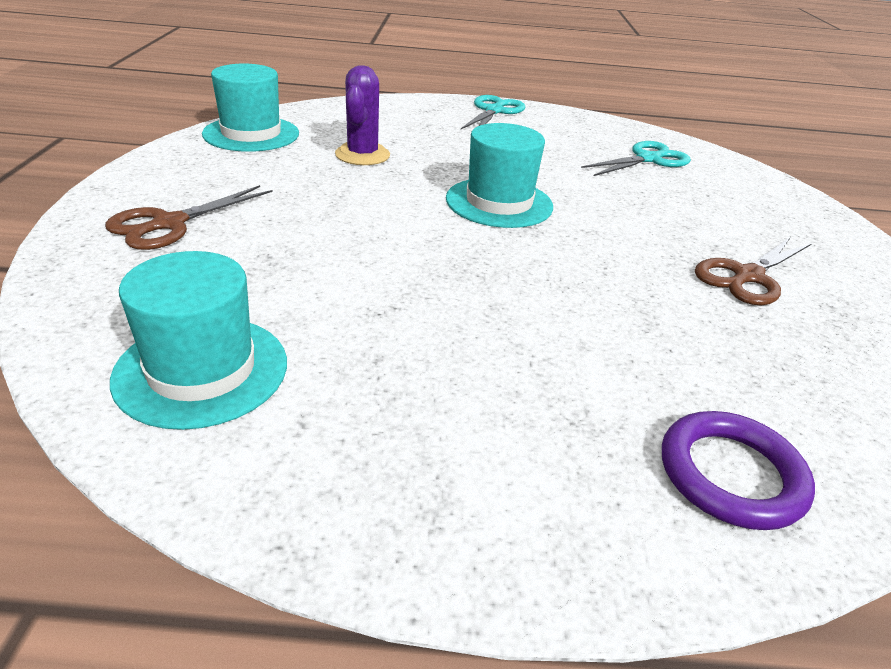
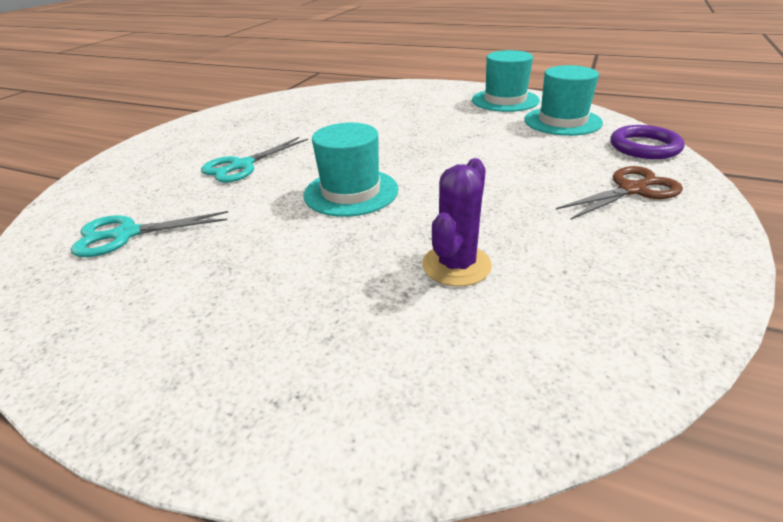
camera: 155 degrees left, 0 degrees up
(251, 134) = (619, 328): turquoise hat -> turquoise hat (505, 100)
(494, 111) = (170, 379): turquoise scissors -> turquoise scissors (242, 165)
(731, 475) = (372, 93): purple ring -> purple ring (644, 147)
(747, 276) = (251, 137): brown scissors -> none

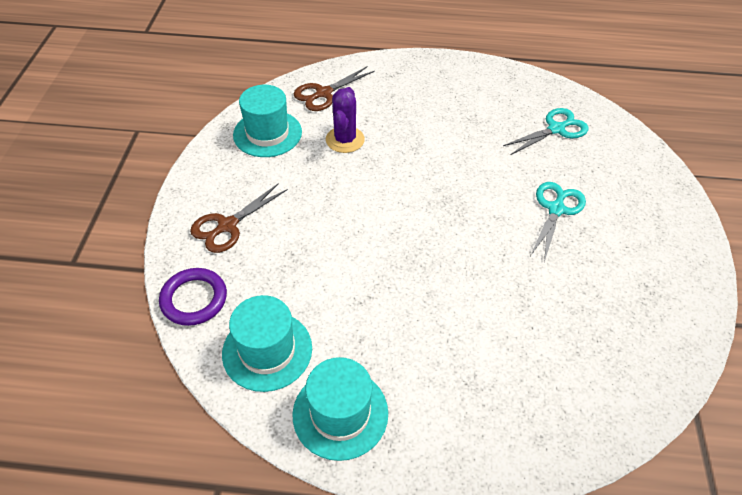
camera: 160 degrees right, 15 degrees up
(351, 192) = (439, 190): turquoise hat -> turquoise hat (267, 133)
(480, 372) = (324, 93): none -> brown scissors

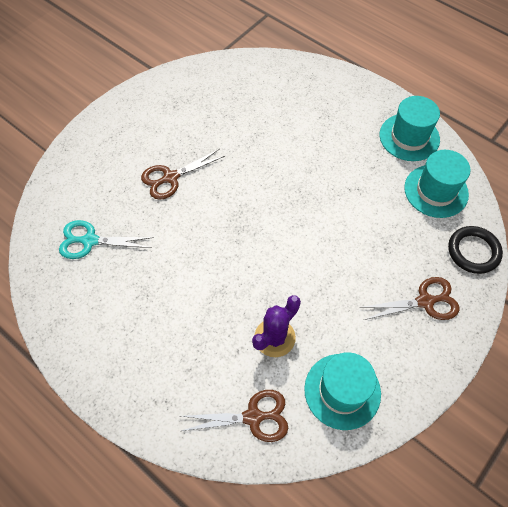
camera: 145 degrees left, 10 degrees up
(194, 299) = (473, 251): purple ring -> black ring
(556, 209) = (171, 178): turquoise scissors -> brown scissors

